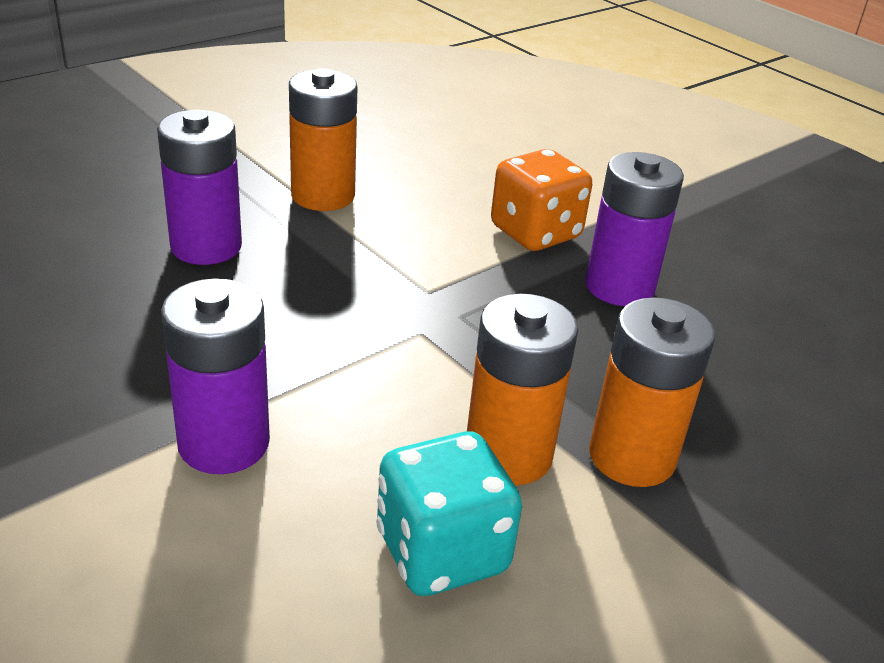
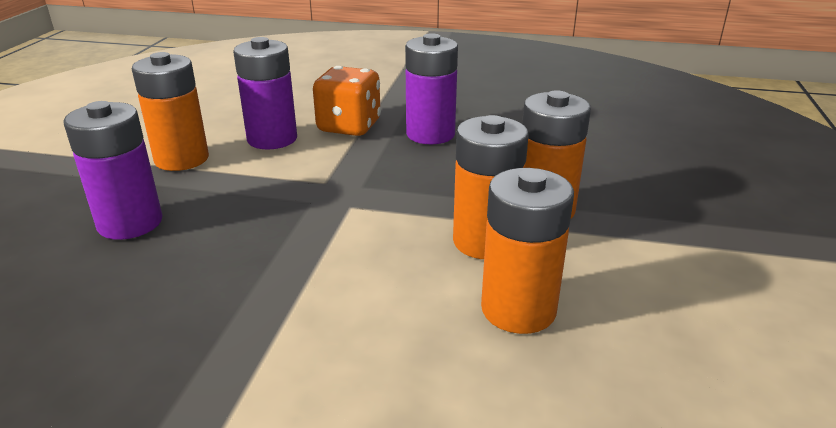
camera: 35 degrees left, 5 degrees down
(224, 443) = (306, 330): purple battery -> purple battery (272, 139)
(442, 552) = (518, 309): turquoise dice -> orange battery

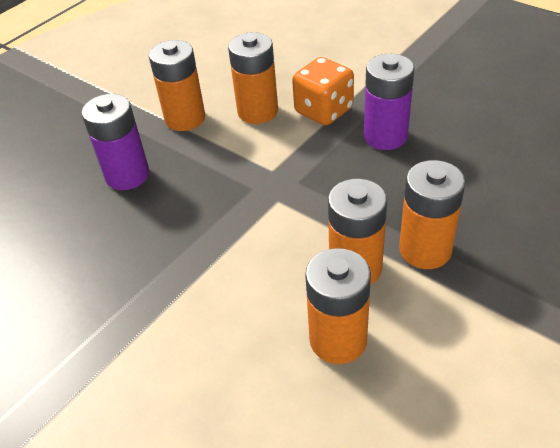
camera: 30 degrees right, 15 degrees up
(272, 139) = (258, 111): purple battery -> orange battery

